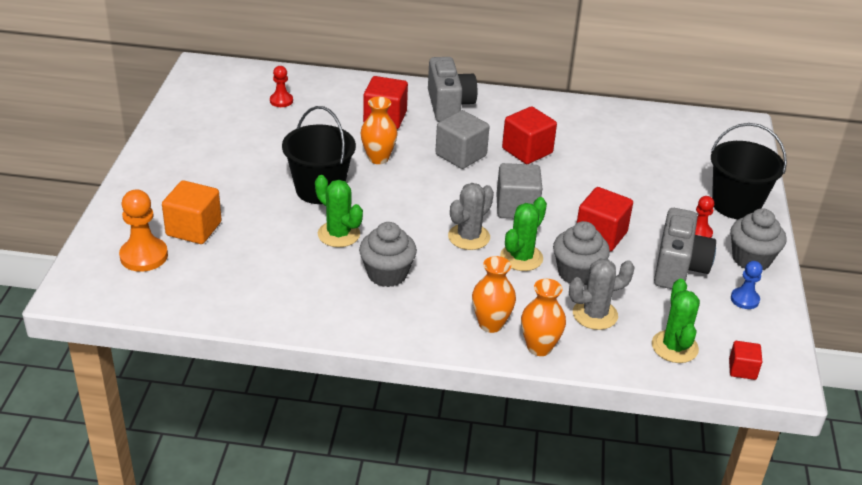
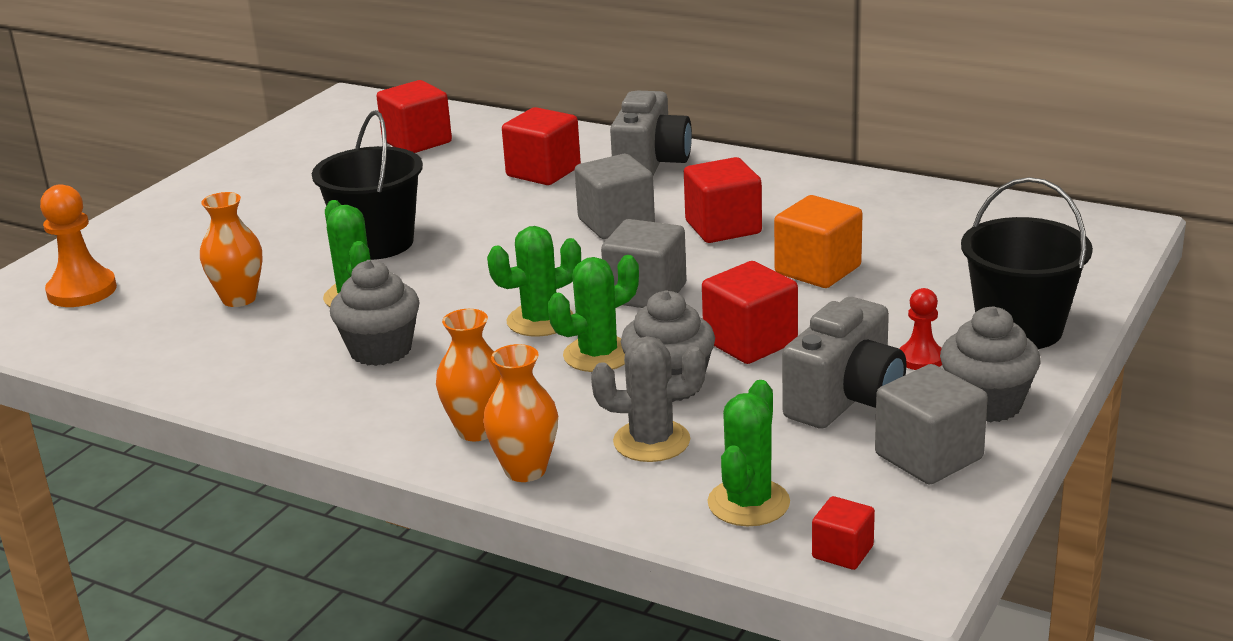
camera: 25 degrees right, 10 degrees down
(194, 229) = (171, 269): orange cube -> orange cube (817, 270)
(281, 101) = (417, 142): red pawn -> red cube
(378, 158) = (492, 216): orange vase -> orange vase (239, 299)
(469, 237) = (540, 321): grey cactus -> green cactus
(744, 299) = (928, 457): blue pawn -> grey cube

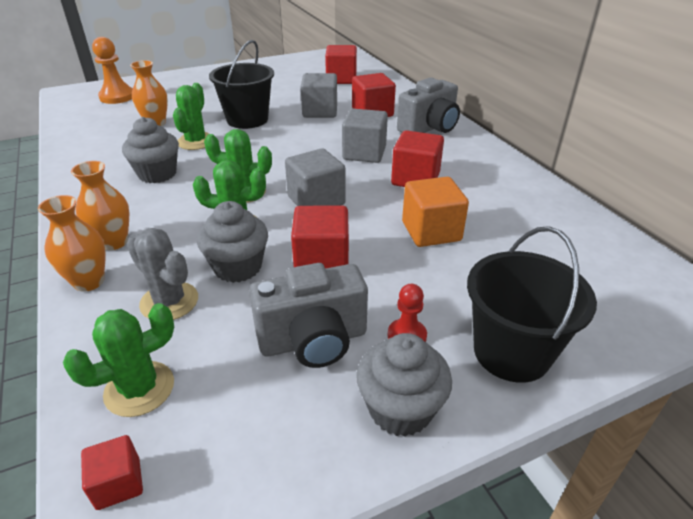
camera: 35 degrees right, 10 degrees up
(928, 457) = (295, 432): grey cube -> grey cube (320, 111)

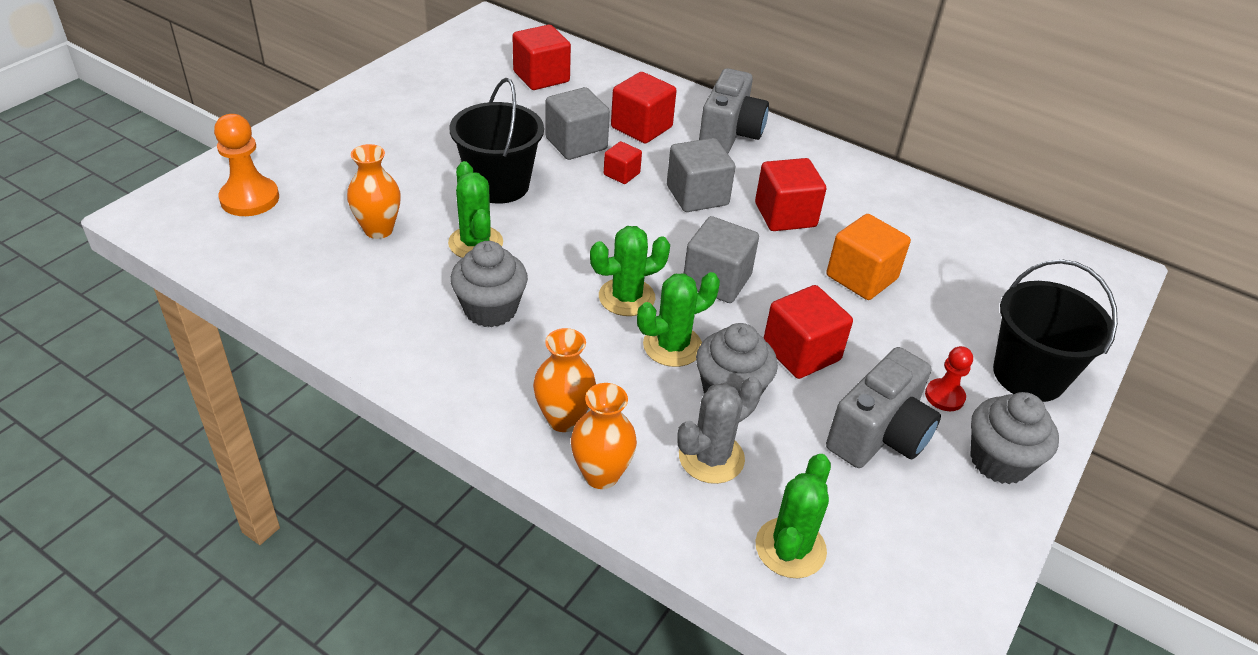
camera: 35 degrees left, 5 degrees up
(118, 483) = (869, 624): red cube -> red cube (621, 174)
(169, 302) = (711, 458): grey cactus -> grey cactus turned 45 degrees counterclockwise

